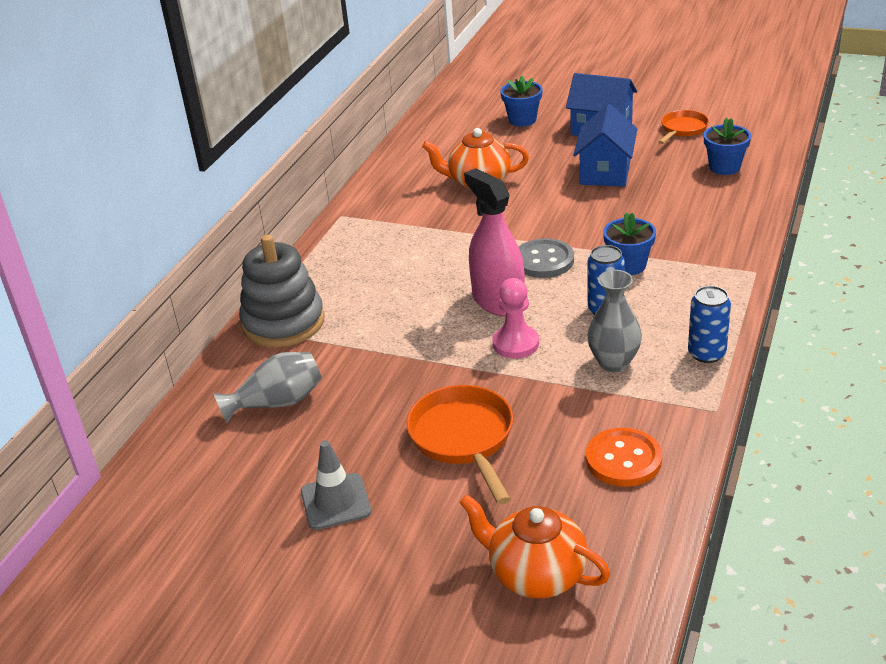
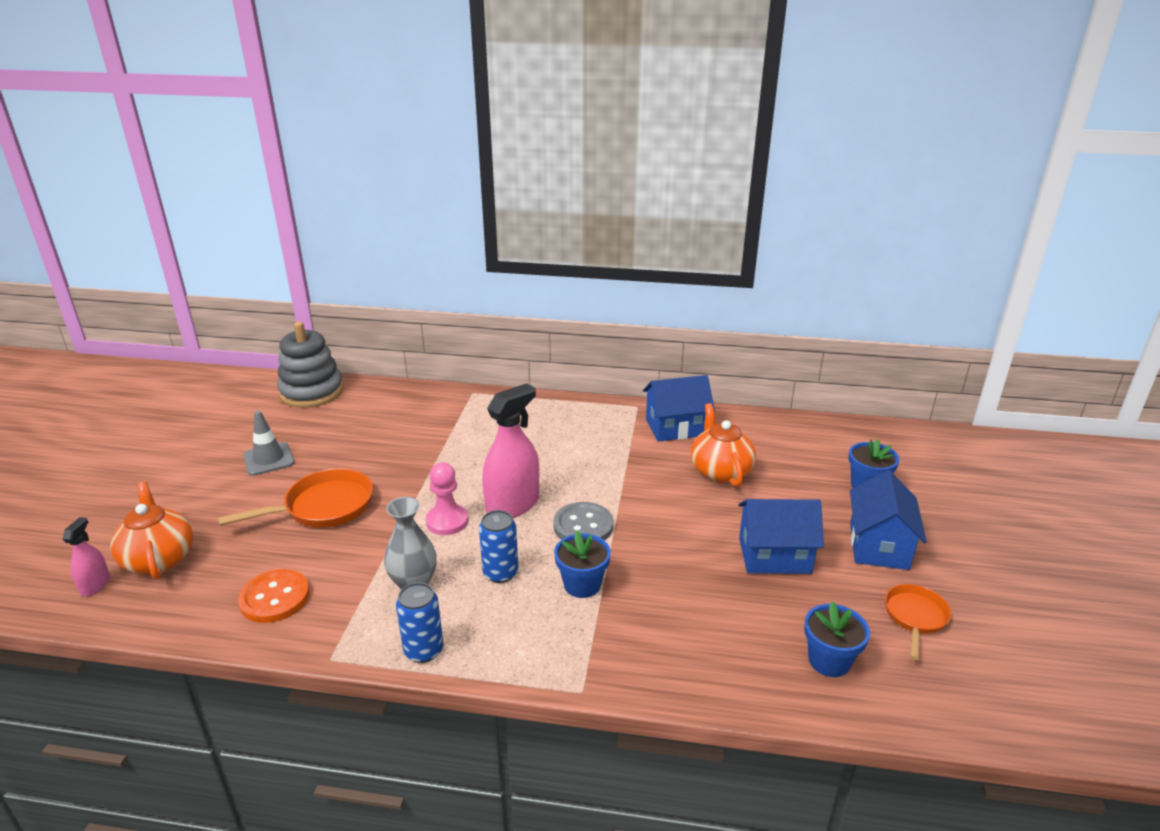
camera: 75 degrees right, 5 degrees down
(277, 403) = (382, 419): grey vase -> none
(283, 323) = (479, 405): grey stacking toy -> grey stacking toy (312, 392)
(393, 197) = (676, 427): none -> blue house
(536, 574) = (159, 558): orange teapot -> orange teapot turned 45 degrees counterclockwise
(579, 628) = (95, 585): none -> pink spray bottle
(682, 129) = (915, 617): orange pan -> orange pan turned 90 degrees counterclockwise

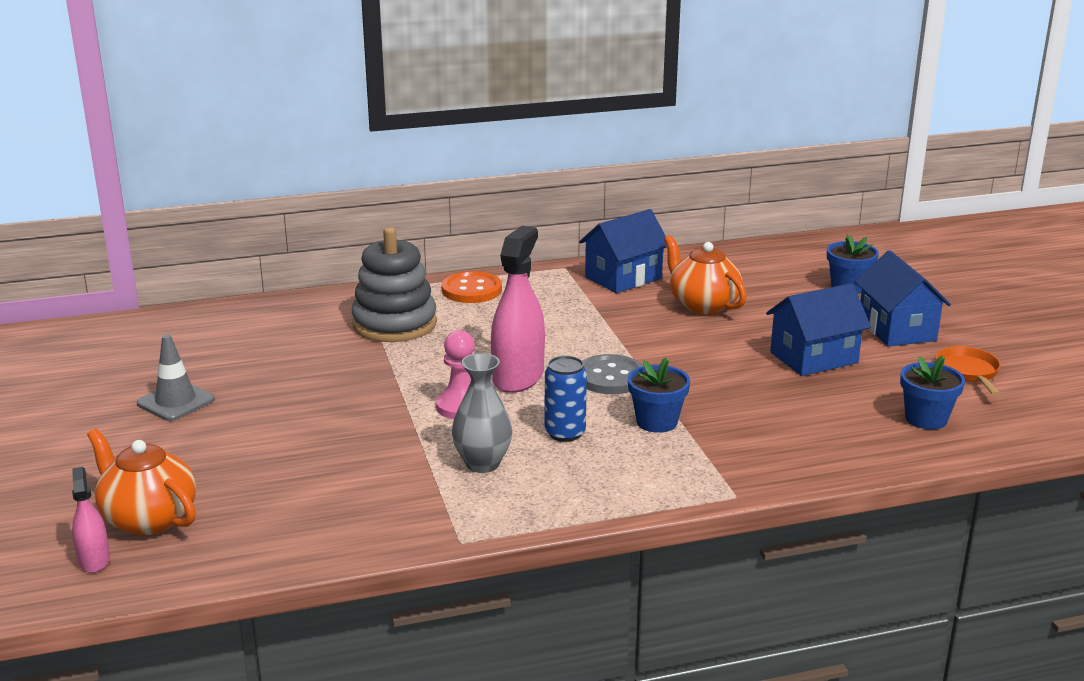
camera: 25 degrees left, 5 degrees down
(275, 598) = (338, 513): orange button -> orange button (471, 290)
(312, 392) = (152, 329): grey stacking toy -> grey stacking toy (394, 324)
(323, 507) = (301, 427): orange pan -> none
(423, 650) = (551, 509): blue can -> none

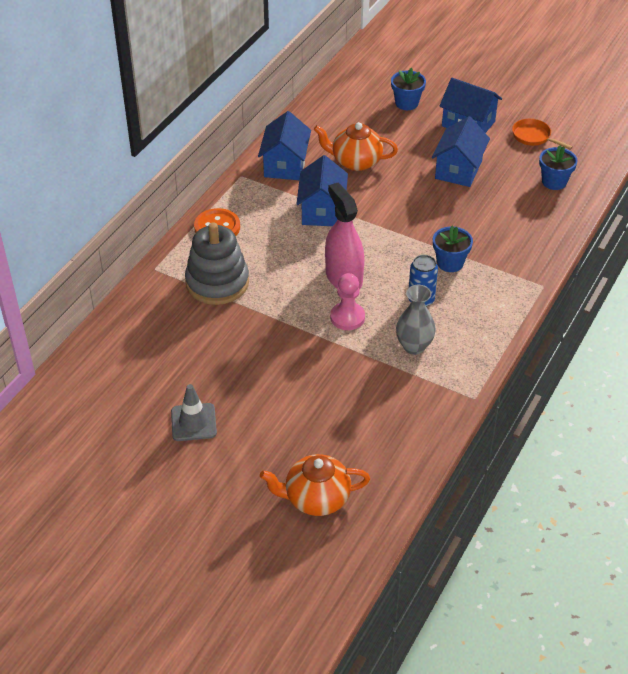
camera: 45 degrees left, 20 degrees up
(94, 560) = (334, 540): pink spray bottle -> none
(595, 322) = (322, 210): none -> blue house
(610, 377) = (387, 247): grey button -> none

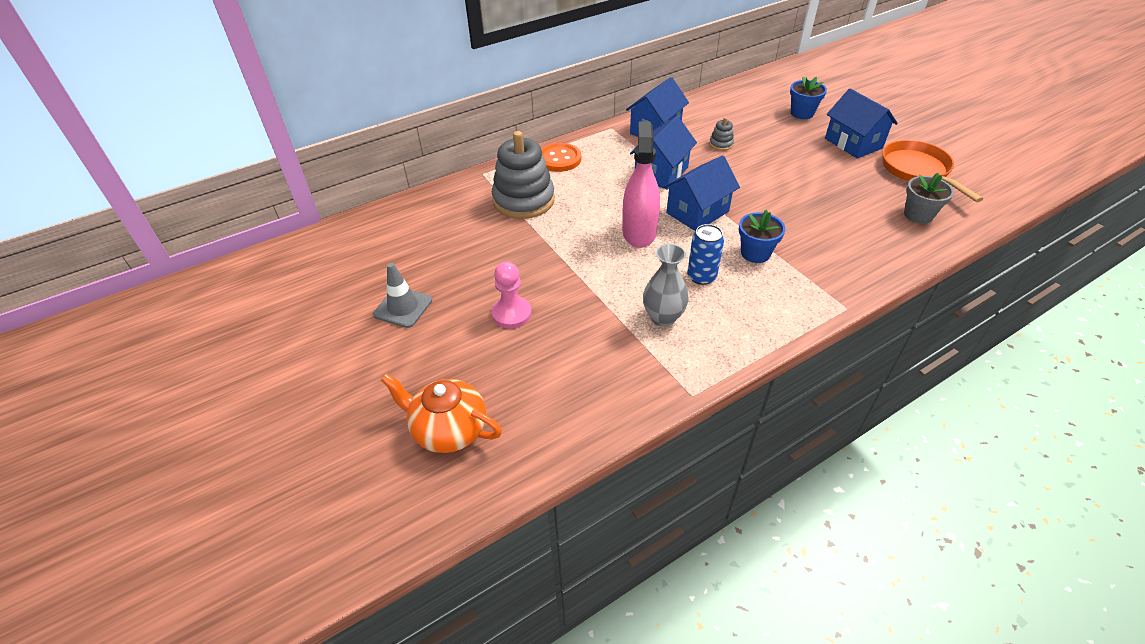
camera: 30 degrees right, 0 degrees up
(347, 317) = (616, 267): pink pawn -> pink pawn (511, 314)
(355, 161) = (721, 144): orange teapot -> grey stacking toy
(458, 169) = (818, 177): blue house -> blue house (697, 212)
(533, 137) = (917, 171): orange pan -> orange pan, size x1.61
(554, 182) = (918, 215): blue flower pot -> grey flower pot

